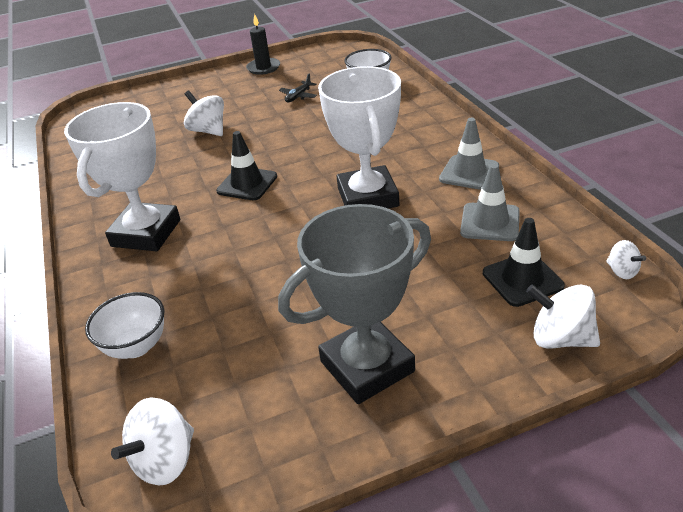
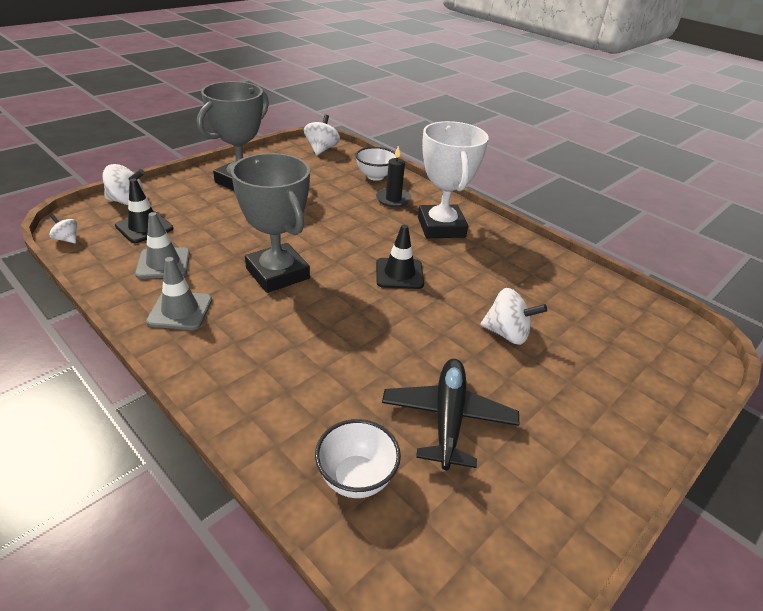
camera: 150 degrees right, 0 degrees up
(263, 68) = (575, 497): black candle -> black candle (393, 199)
(298, 96) = (448, 418): black plane -> black plane, size x2.03
(367, 197) = (277, 273): white trophy -> grey trophy

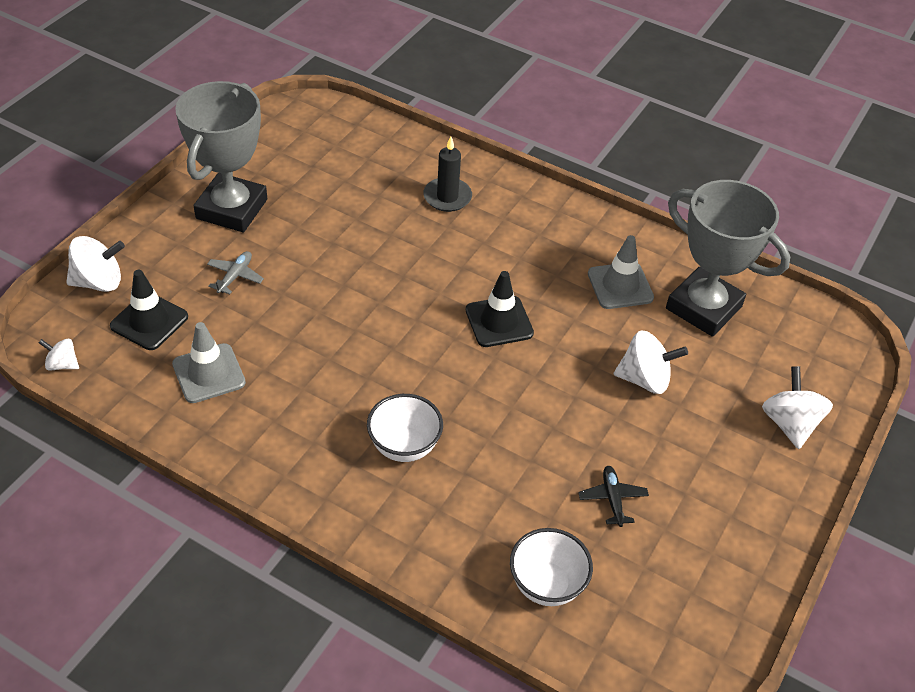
camera: 15 degrees left, 10 degrees up
(180, 311) = (269, 437): grey traffic cone -> grey traffic cone (620, 286)
(220, 214) = (235, 276): none -> grey plane
(277, 273) = (355, 356): grey trophy -> grey trophy (703, 307)
(321, 149) = (312, 119): white spinning top -> white spinning top (789, 424)
(375, 176) = (408, 158): white bowl -> white bowl (404, 446)
(441, 227) = (524, 233): white trophy -> none
(448, 418) = (612, 499): black plane -> black plane, size x0.49

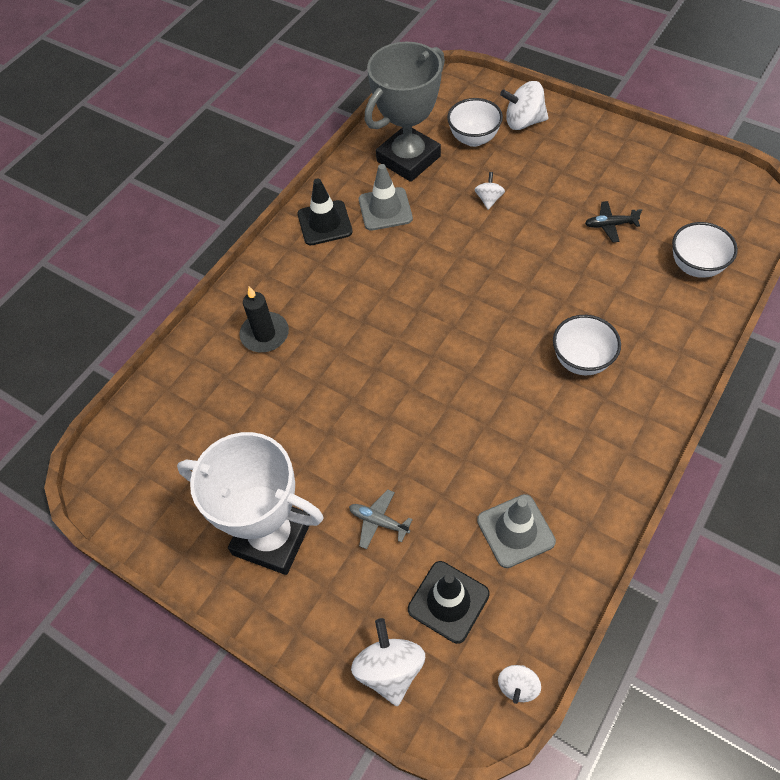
camera: 80 degrees left, 10 degrees up
(232, 209) = (272, 537): grey trophy -> white trophy
(499, 322) = (431, 293): black traffic cone -> black traffic cone (324, 223)
(645, 379) = (489, 199): white spinning top -> white spinning top, size x0.57
(748, 370) = (473, 139): none -> white bowl

